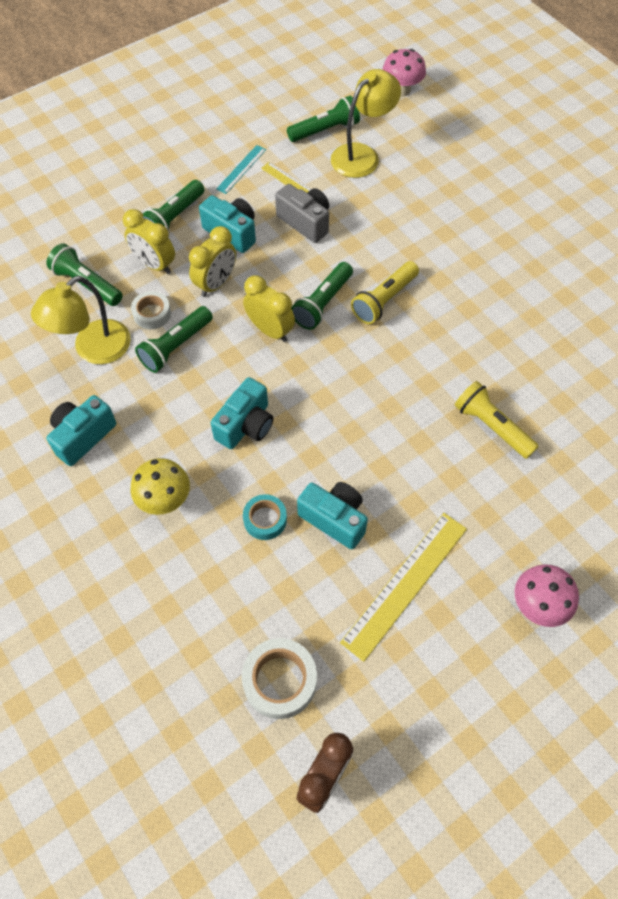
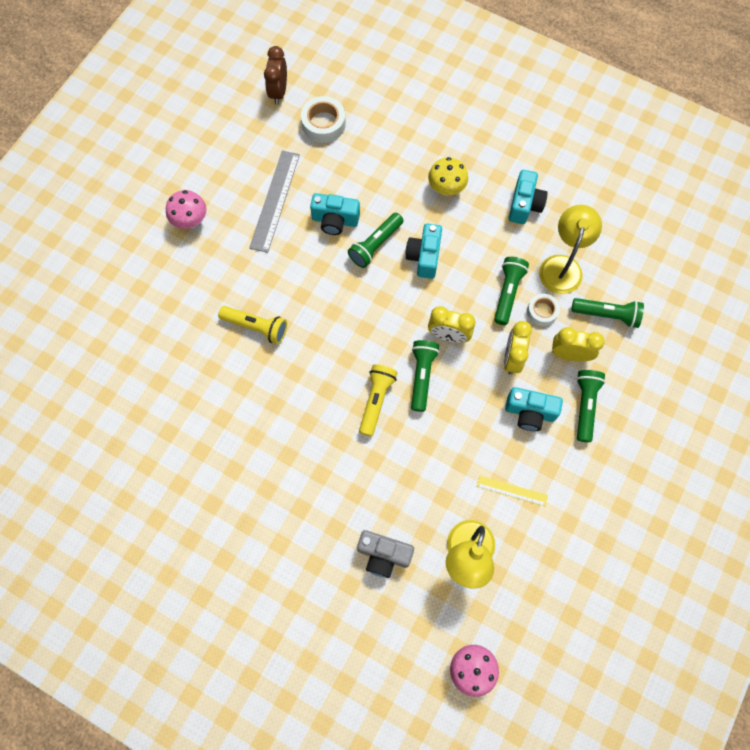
camera: 155 degrees right, 10 degrees up
(241, 169) = (563, 486): turquoise ruler -> none
(265, 520) = (378, 202): turquoise tape -> none
(305, 222) = (476, 451): grey camera -> grey camera (383, 555)
(325, 130) = (516, 572): green flashlight -> green flashlight (375, 245)
(405, 584) = (275, 200): yellow ruler -> grey ruler

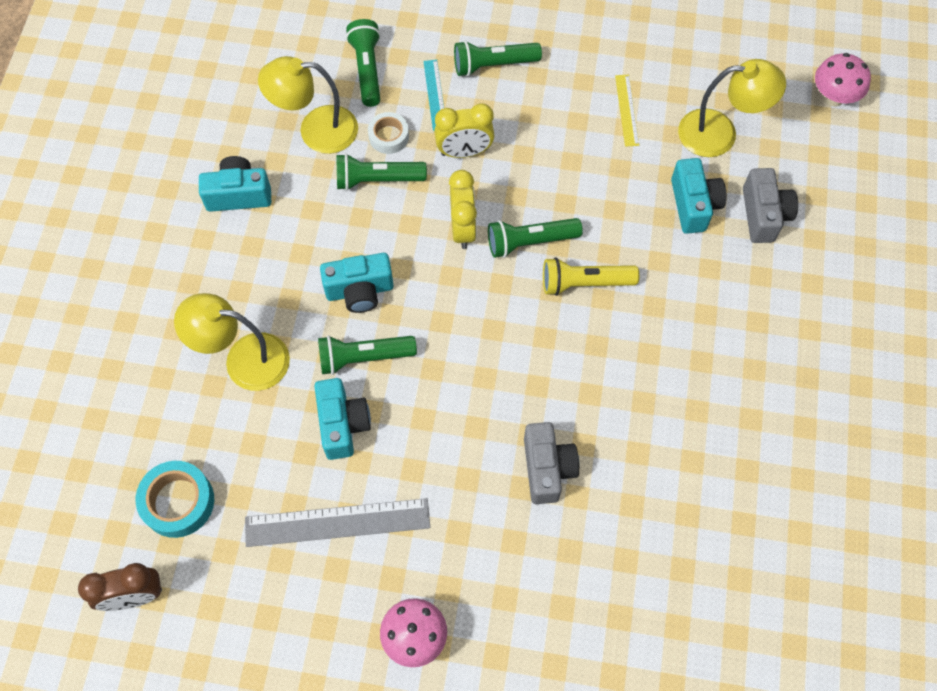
camera: 110 degrees left, 5 degrees down
(256, 327) = (547, 468): yellow flashlight -> grey camera
(323, 124) = (178, 502): white tape -> turquoise tape
(375, 245) = (363, 357): green flashlight -> green flashlight turned 150 degrees clockwise
(401, 178) = (244, 359): none -> yellow lamp
(446, 188) = (242, 296): yellow mushroom -> none
(529, 412) = (526, 116): turquoise camera -> turquoise camera (693, 205)
(569, 354) = (435, 95): yellow clock -> turquoise ruler

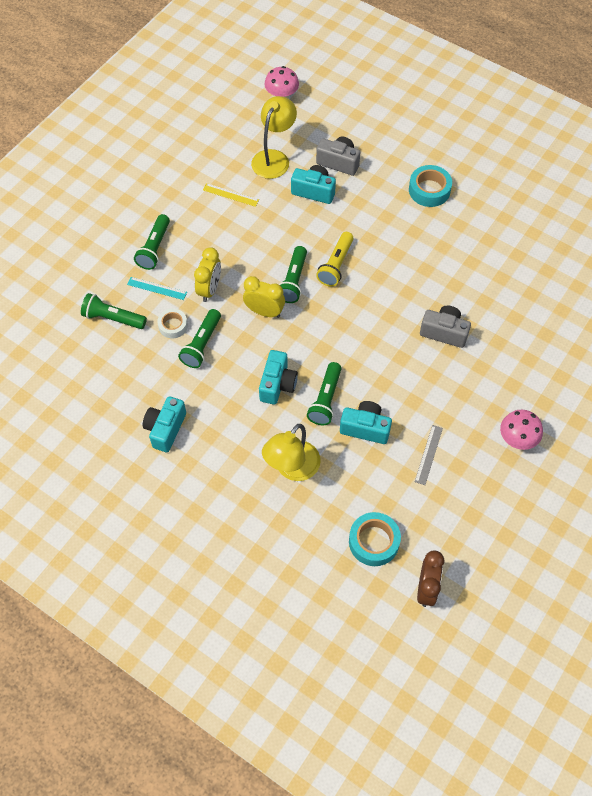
camera: 65 degrees left, 5 degrees down
(316, 130) = (142, 365): yellow lamp -> none
(337, 522) = (428, 454): grey ruler -> grey ruler, size x0.54
(789, 353) = (429, 190): none -> turquoise tape

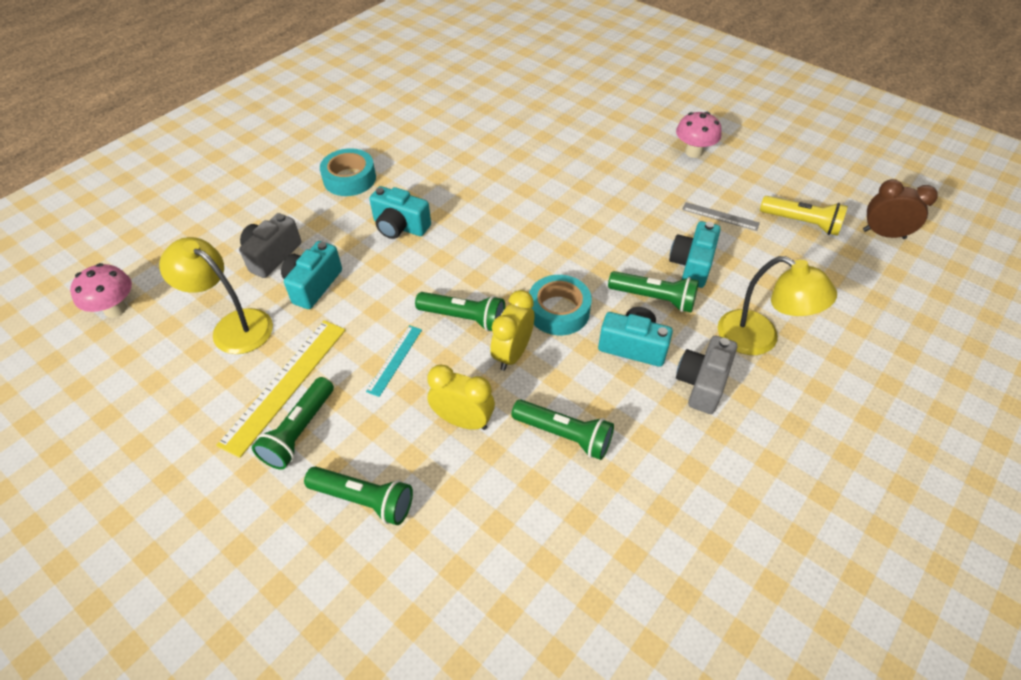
camera: 85 degrees left, 10 degrees down
(113, 318) = (503, 572): green flashlight -> green flashlight (299, 431)
(157, 288) = (449, 497): turquoise ruler -> turquoise ruler (395, 360)
(165, 429) = (717, 490): turquoise camera -> turquoise camera (400, 226)
(173, 326) = (527, 475): white tape -> none
(230, 195) = (285, 384): yellow ruler -> yellow ruler, size x1.84
(336, 265) = (446, 272): yellow flashlight -> yellow flashlight (801, 223)
(374, 542) = (840, 271): turquoise tape -> turquoise tape (558, 311)
(444, 332) = (559, 188): grey camera -> grey camera (702, 383)

